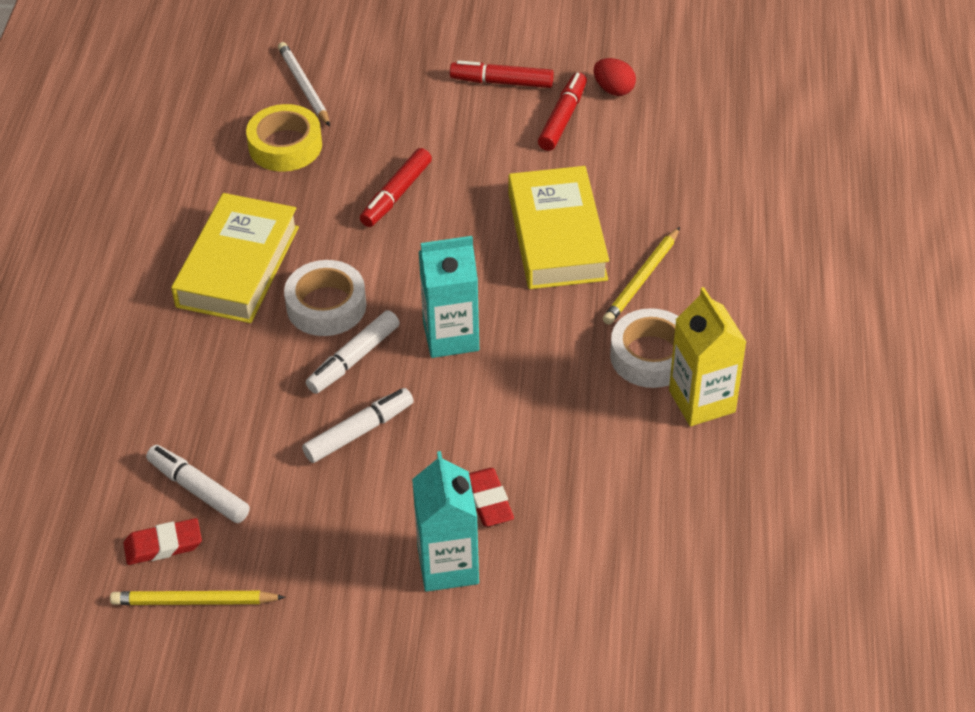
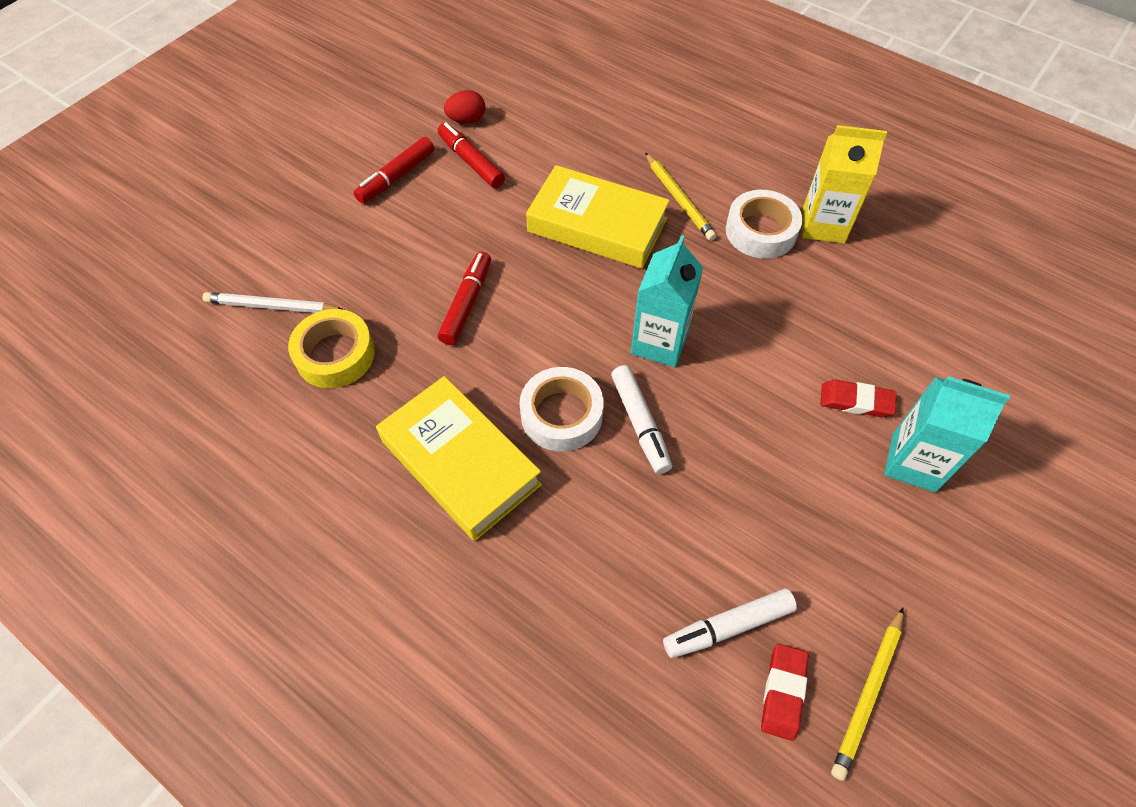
camera: 60 degrees left, 10 degrees up
(359, 432) = (728, 459): white marker -> none
(396, 195) = (466, 303): red marker -> red marker turned 135 degrees counterclockwise

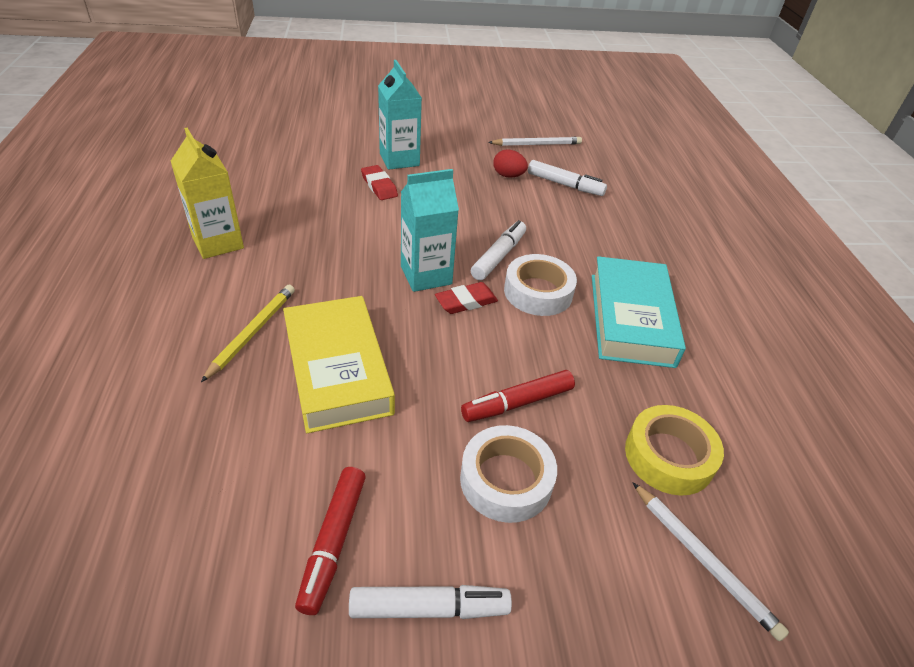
camera: 135 degrees left, 15 degrees down
(396, 177) = (429, 608): red marker -> white marker
(460, 463) = (631, 318): yellow book -> turquoise book
(466, 120) = (253, 614): red egg -> red egg (508, 176)
(761, 231) = (254, 270): white tape -> white tape (506, 480)
(783, 692) = (568, 163): red eraser -> red eraser (466, 302)
(868, 694) = (537, 144): yellow pencil -> white pencil

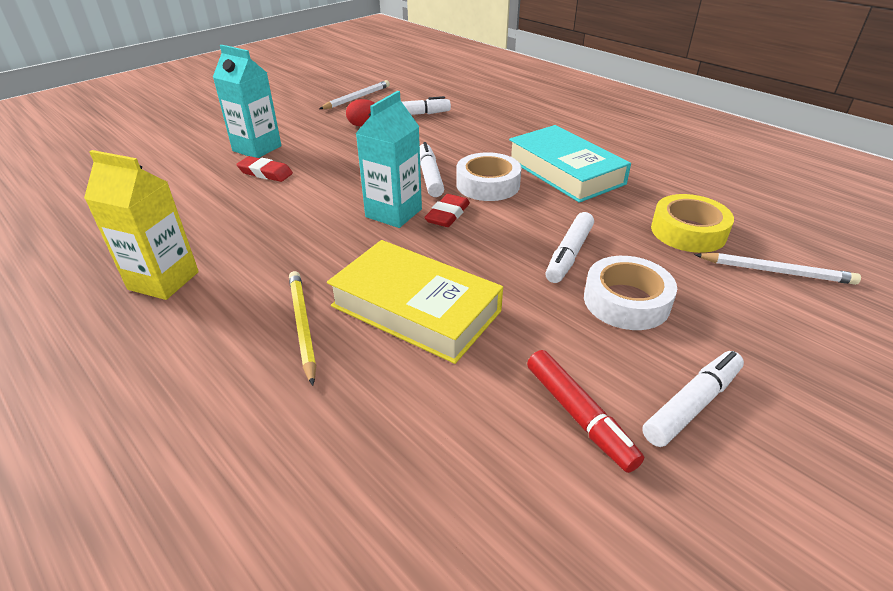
camera: 35 degrees left, 5 degrees down
(517, 403) = (569, 254): red marker -> white marker

